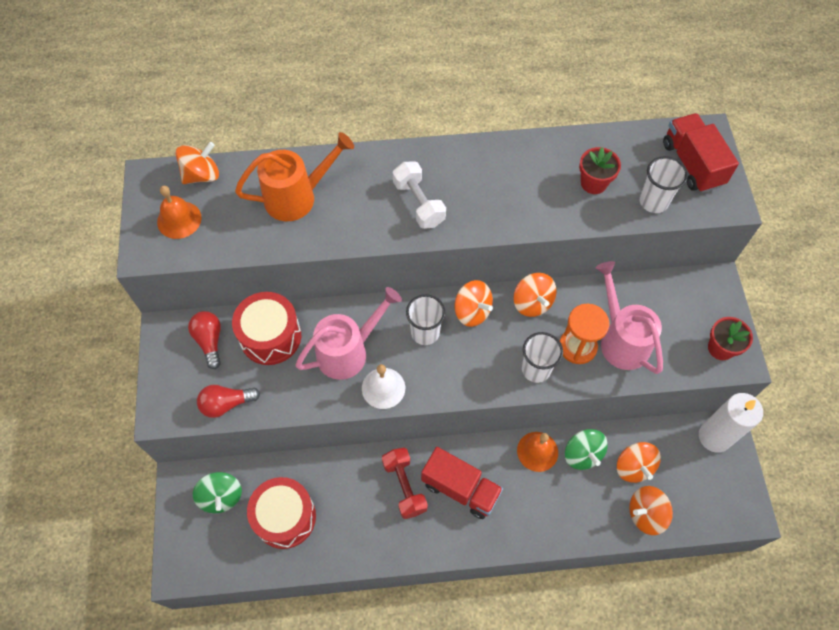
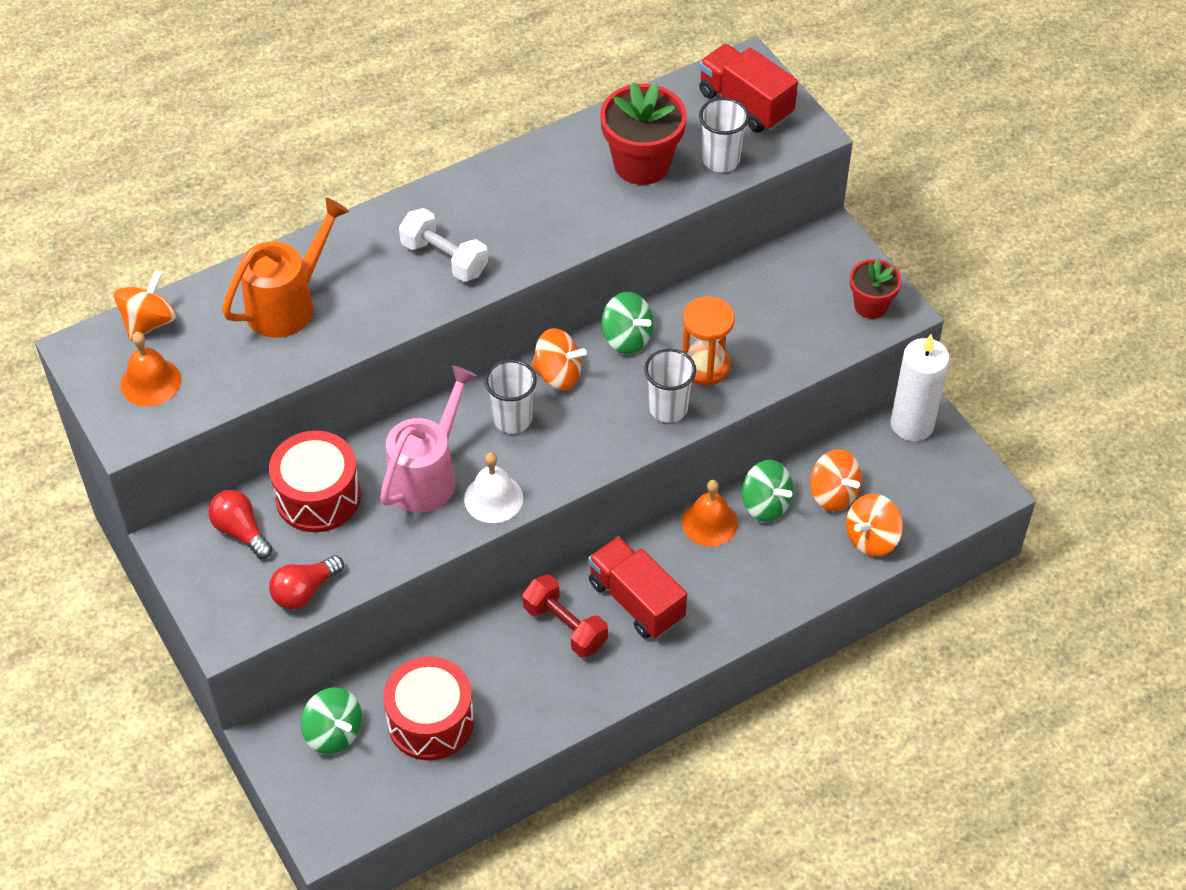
camera: 25 degrees left, 10 degrees down
(460, 488) = (636, 601): red truck -> red truck turned 135 degrees counterclockwise
(532, 303) = (626, 338): orange spinning top -> green spinning top
(593, 183) = (642, 164): red flower pot -> red flower pot, size x1.65
(620, 339) = (751, 338): pink watering can -> none

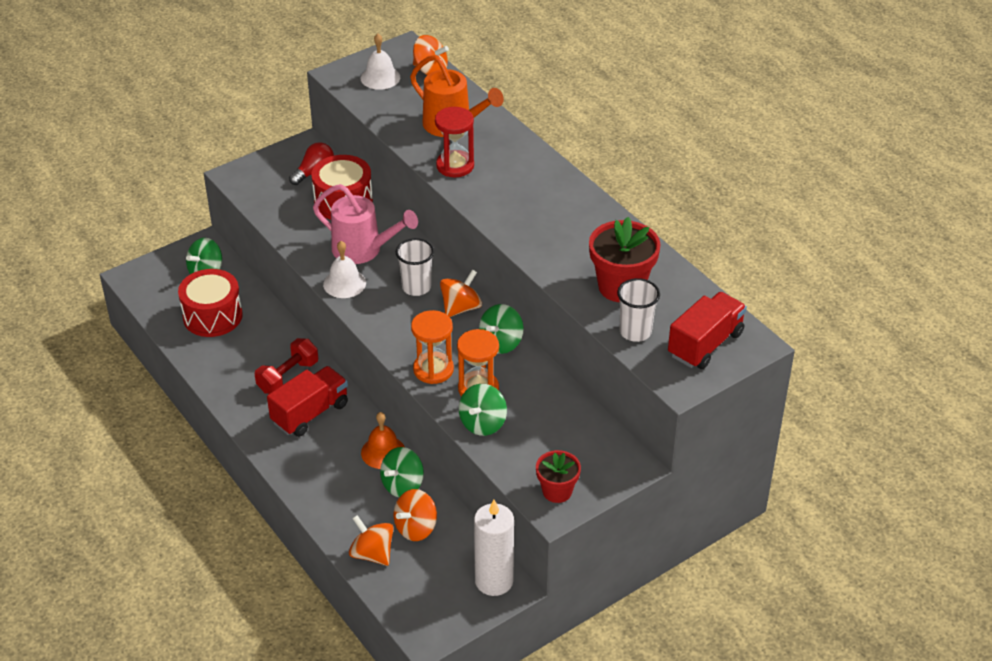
camera: 85 degrees right, 10 degrees down
(150, 382) = (380, 77): orange bell -> white bell
(304, 591) = (266, 204): red light bulb -> none
(380, 306) = (455, 166): none -> red hourglass
(444, 258) = (504, 191): white dumbbell -> none
(558, 374) = (461, 308): orange spinning top -> orange spinning top turned 150 degrees counterclockwise
(668, 408) = (433, 369): white cup -> orange hourglass
(763, 365) = (483, 423): none -> green spinning top

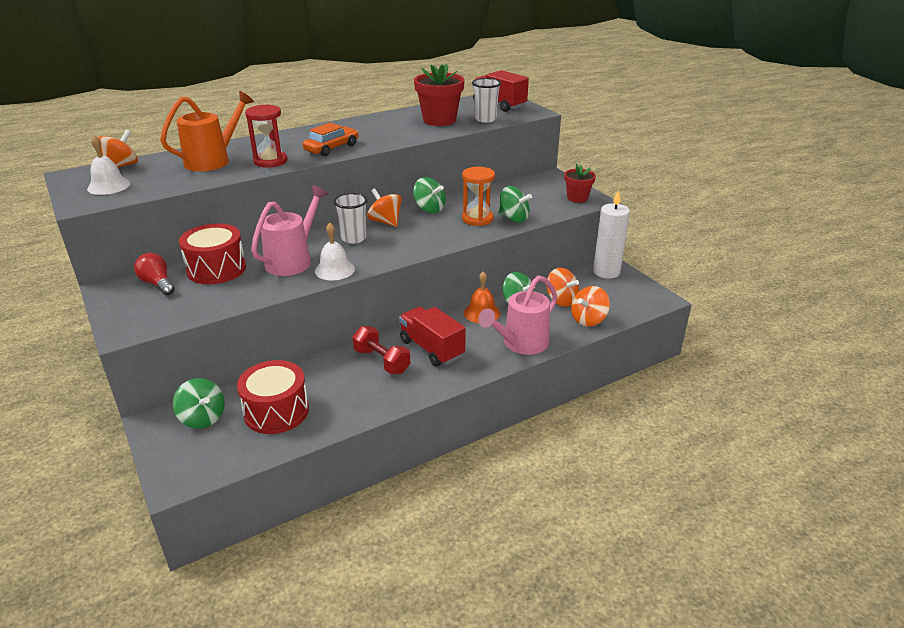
camera: 85 degrees left, 10 degrees down
(319, 488) = (520, 344): none -> pink watering can
(433, 369) = (454, 234): orange hourglass -> none
(501, 205) = (332, 148): none -> orange car

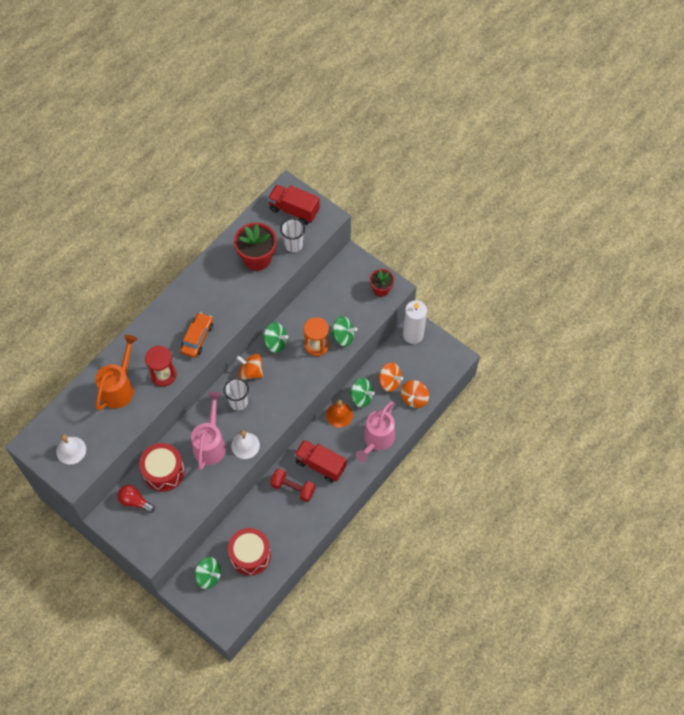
camera: 20 degrees left, 30 degrees up
(121, 166) = (56, 419): orange spinning top -> none

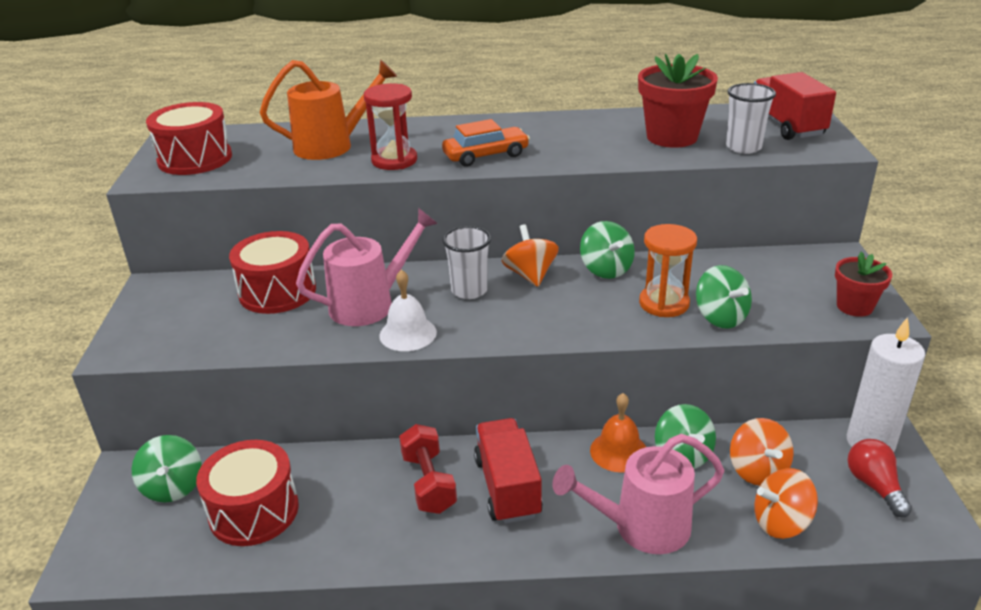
camera: 50 degrees right, 30 degrees down
(71, 450) = (195, 159): white bell -> red drum
(135, 501) = (202, 294): red light bulb -> red light bulb (874, 486)

